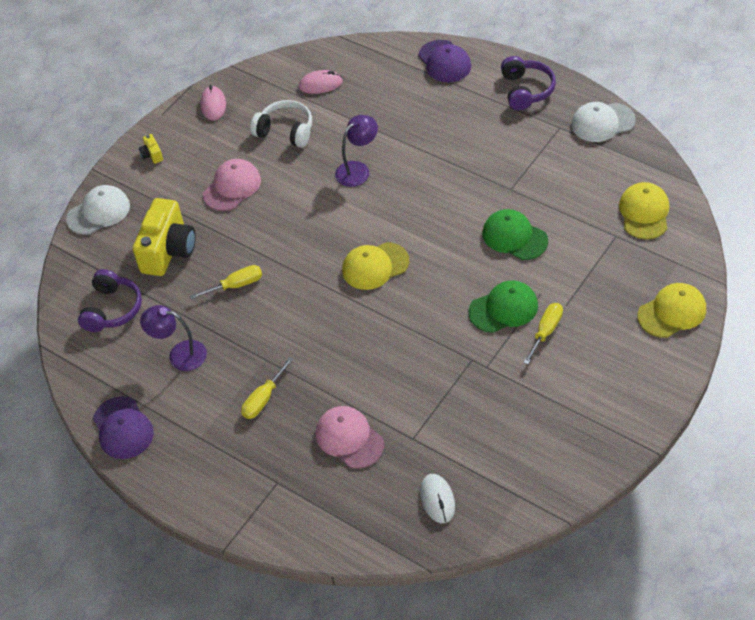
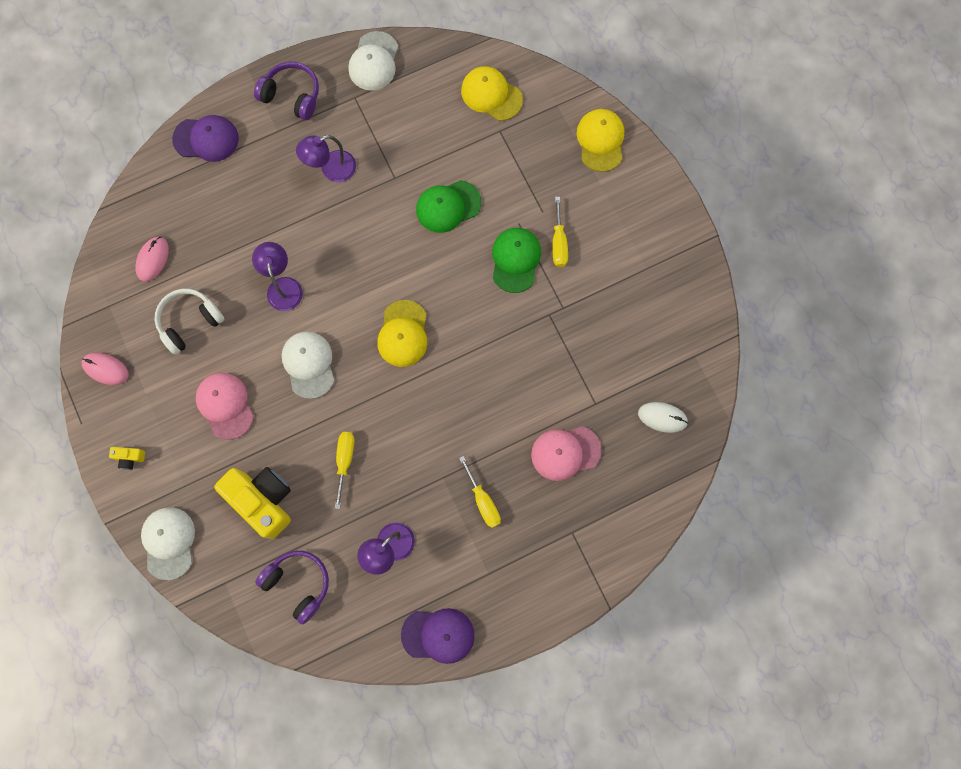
camera: 65 degrees left, 25 degrees up
(303, 220) = (309, 364): none -> white cap
(483, 146) = (331, 169): none -> purple lamp
(546, 332) = (558, 243): yellow screwdriver -> yellow screwdriver turned 150 degrees counterclockwise

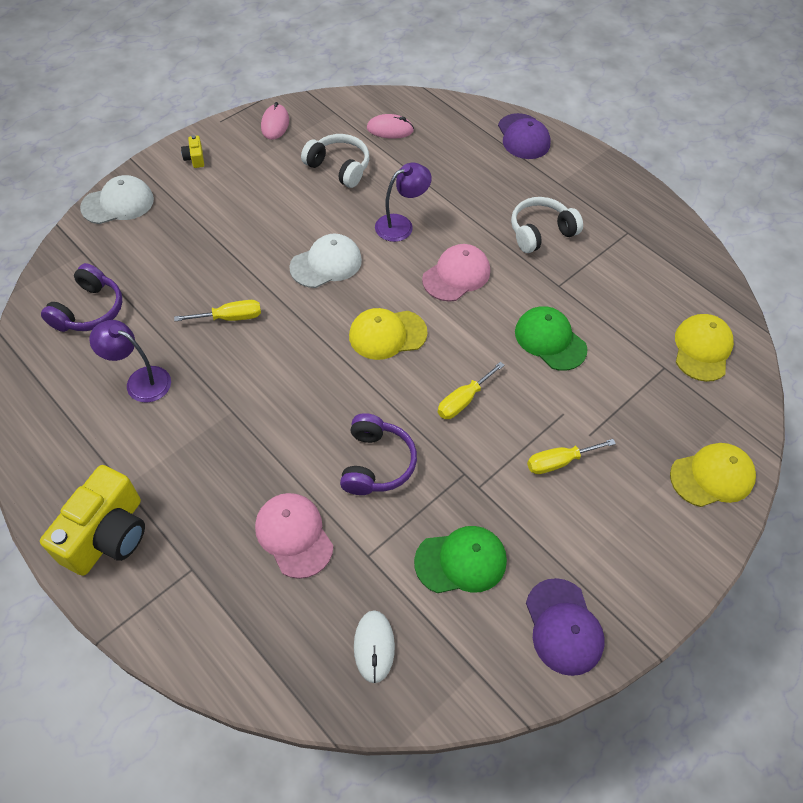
camera: 70 degrees right, 20 degrees down
(225, 405) = (264, 211): pink cap -> pink cap (456, 275)
(263, 500) = (173, 262): yellow camera -> yellow camera (108, 535)
(292, 96) = (601, 185): purple headphones -> purple headphones (376, 463)
(331, 169) = (540, 232): purple lamp -> white headphones
(374, 61) = (675, 238): white cap -> none
(438, 635) = (44, 452): purple cap -> purple cap (563, 627)
(483, 501) = (213, 458): yellow screwdriver -> yellow screwdriver (463, 400)
(515, 260) = (517, 421): green cap -> green cap (461, 561)

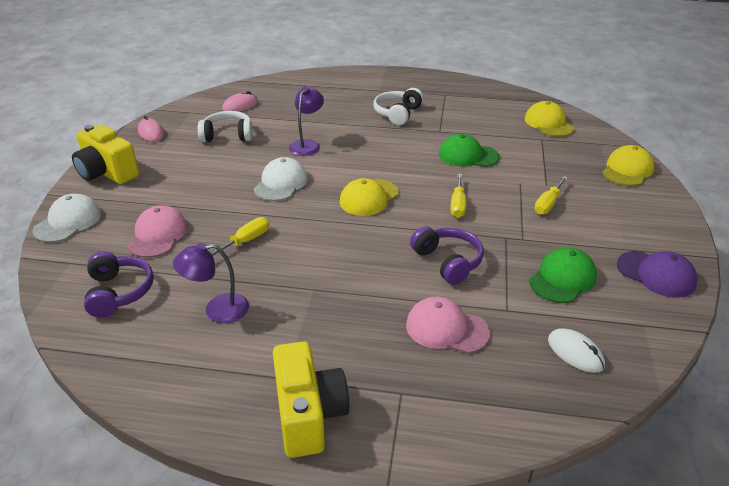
camera: 35 degrees left, 20 degrees down
(195, 159) = (107, 173): yellow camera -> yellow camera, size x2.41
(456, 275) = (374, 152): pink cap -> pink cap (158, 235)
(523, 137) = (331, 79): purple cap -> none

